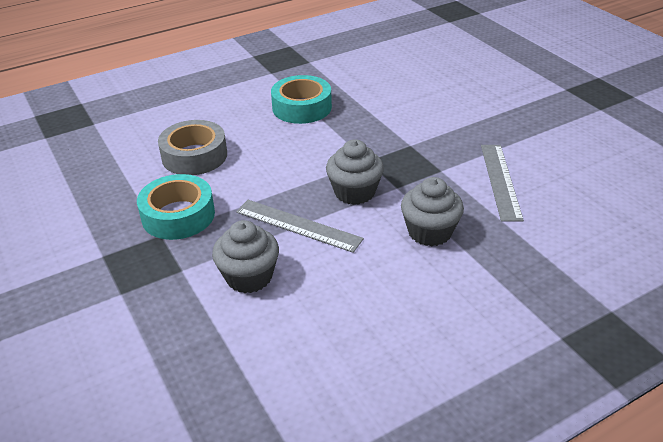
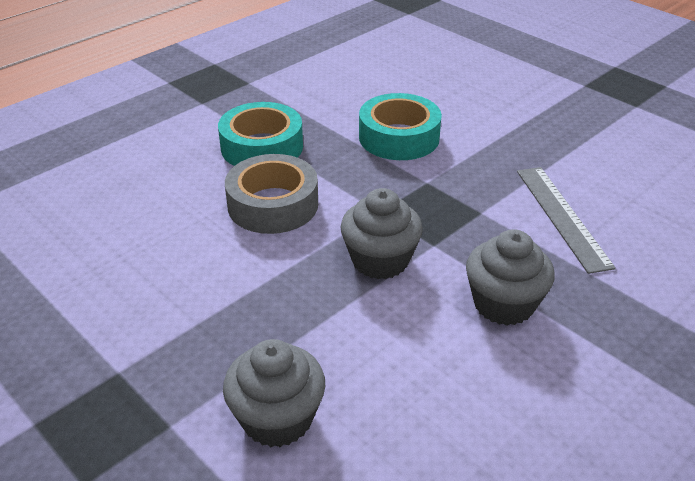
camera: 15 degrees left, 0 degrees up
(178, 215) = (136, 335): turquoise tape -> turquoise tape (399, 137)
(194, 156) = (131, 237): grey tape -> grey tape (273, 205)
(298, 225) = (320, 323): grey ruler -> none

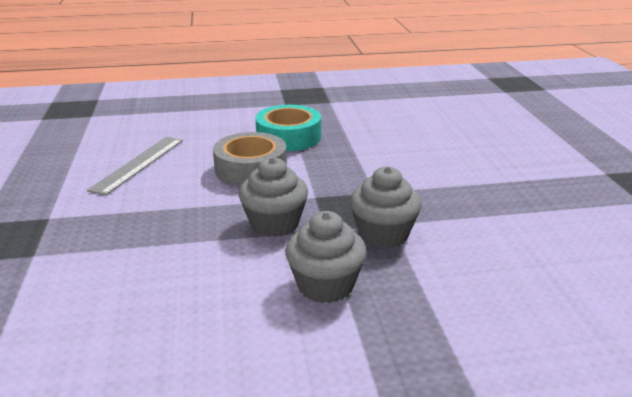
camera: 35 degrees right, 10 degrees down
(277, 418) = (88, 280): grey cupcake -> grey cupcake (383, 234)
(399, 137) = (391, 160): turquoise tape -> none
(562, 216) = (456, 251): grey ruler -> grey ruler (138, 164)

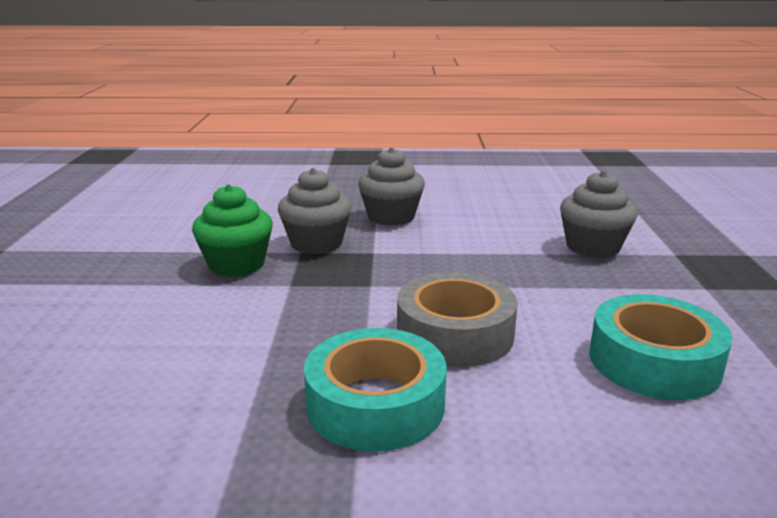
camera: 170 degrees left, 5 degrees down
(138, 164) = (654, 361): grey ruler -> turquoise tape
(274, 223) = (427, 260): grey cupcake -> grey cupcake (593, 247)
(432, 205) = (236, 264): none -> green cupcake

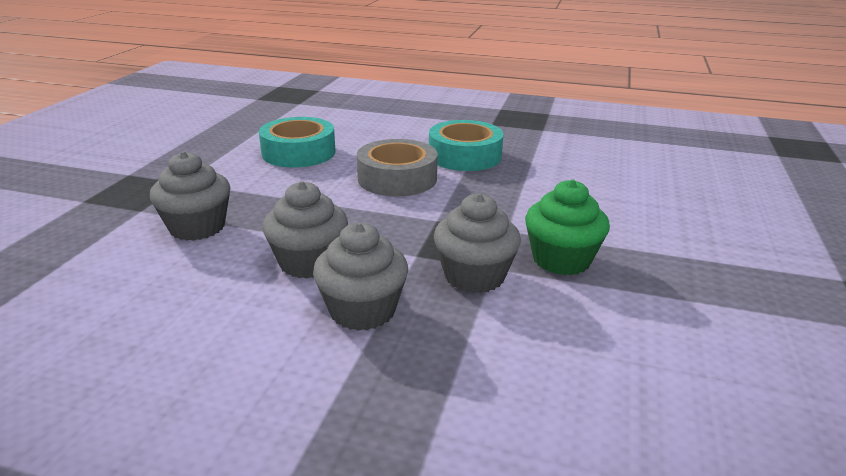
camera: 165 degrees left, 5 degrees up
(459, 236) = (309, 262): none -> grey cupcake

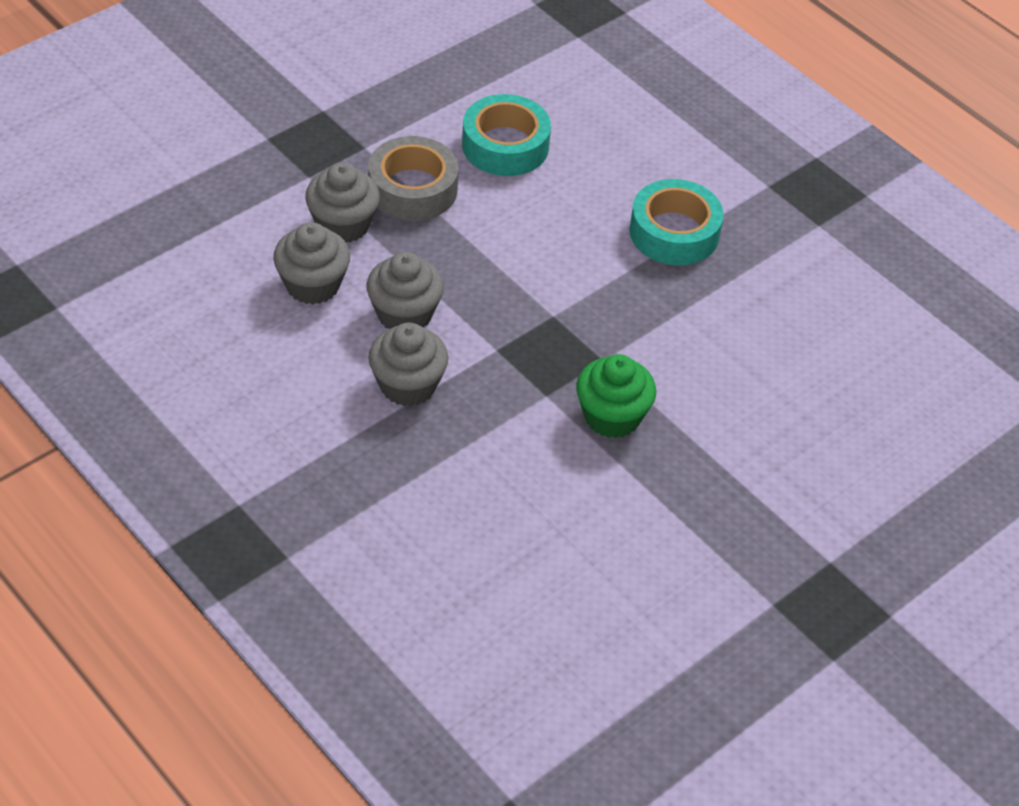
camera: 30 degrees right, 20 degrees up
(397, 178) = (569, 238): grey tape -> grey tape (412, 189)
(474, 276) = (521, 396): grey cupcake -> grey cupcake (312, 285)

